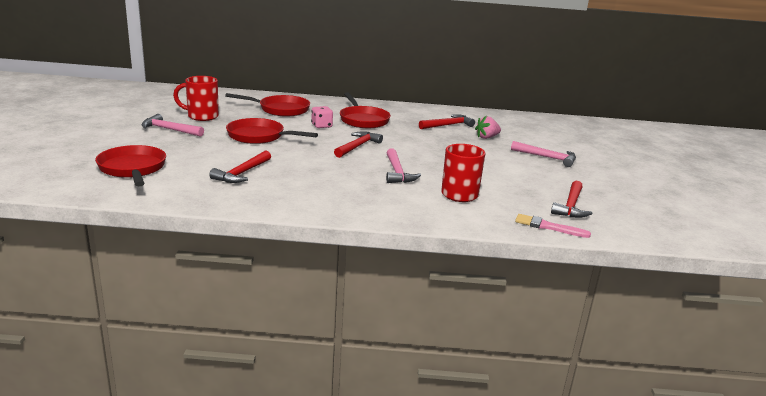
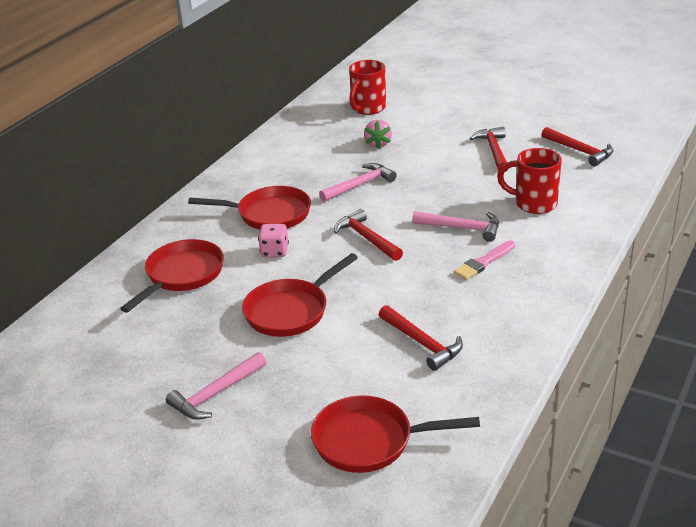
camera: 60 degrees left, 10 degrees up
(201, 116) = (169, 355): red mug -> red mug (368, 108)
(447, 125) = (323, 158): red hammer -> red hammer (493, 151)
(547, 157) = (455, 126): pink hammer -> pink hammer (359, 185)
(548, 227) = (621, 176): pink brush -> pink brush (483, 262)

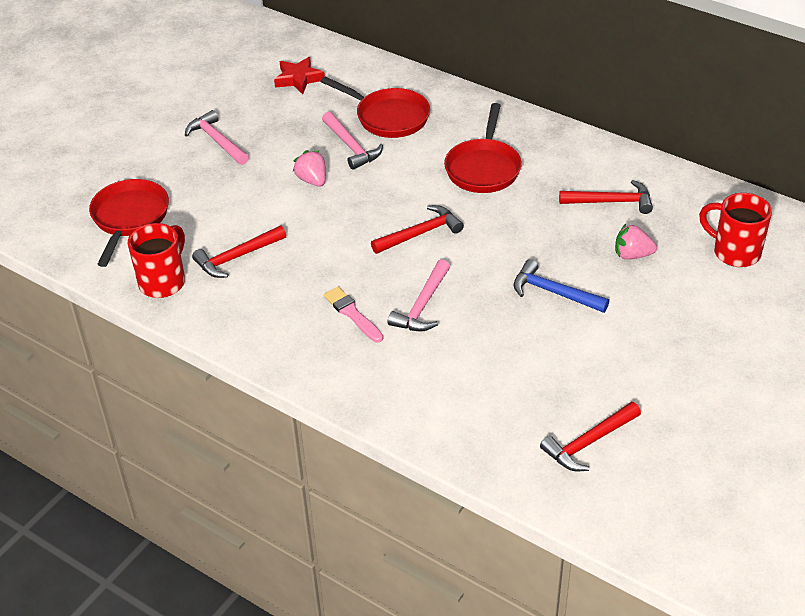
camera: 95 degrees right, 10 degrees up
(96, 347) = (298, 79): none -> red star
(274, 251) = (412, 171): pink dice -> none
(290, 311) = (312, 180): red pan -> pink strawberry
(359, 185) = (532, 234): pink hammer -> pink hammer (351, 146)
(429, 172) = (554, 293): none -> blue hammer
(493, 151) = (600, 356): red hammer -> red hammer (611, 202)
(534, 204) = (461, 373): red mug -> red mug (163, 282)

